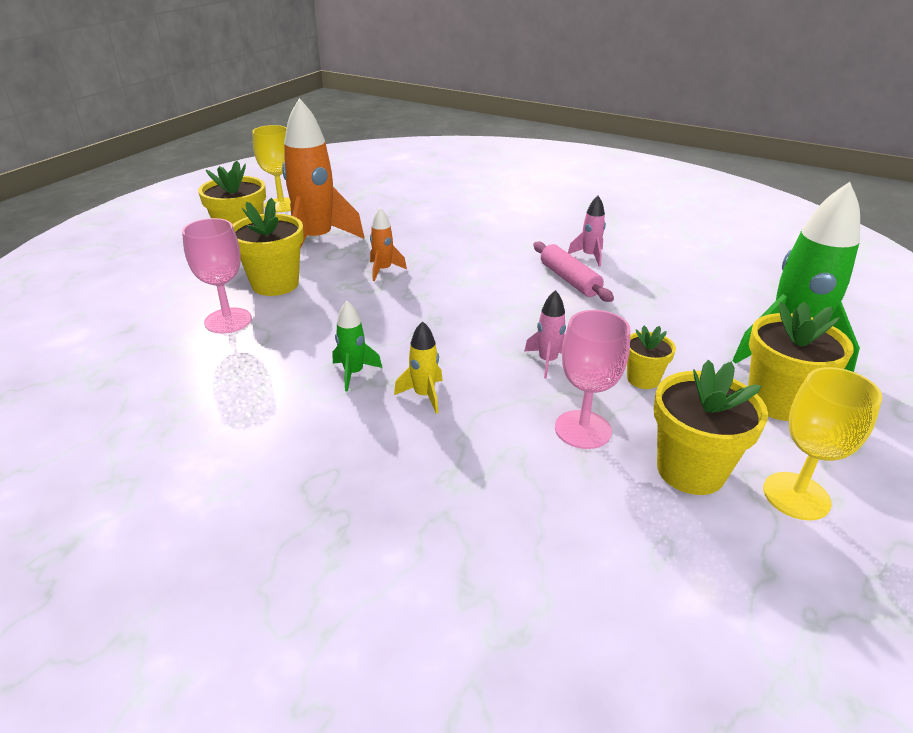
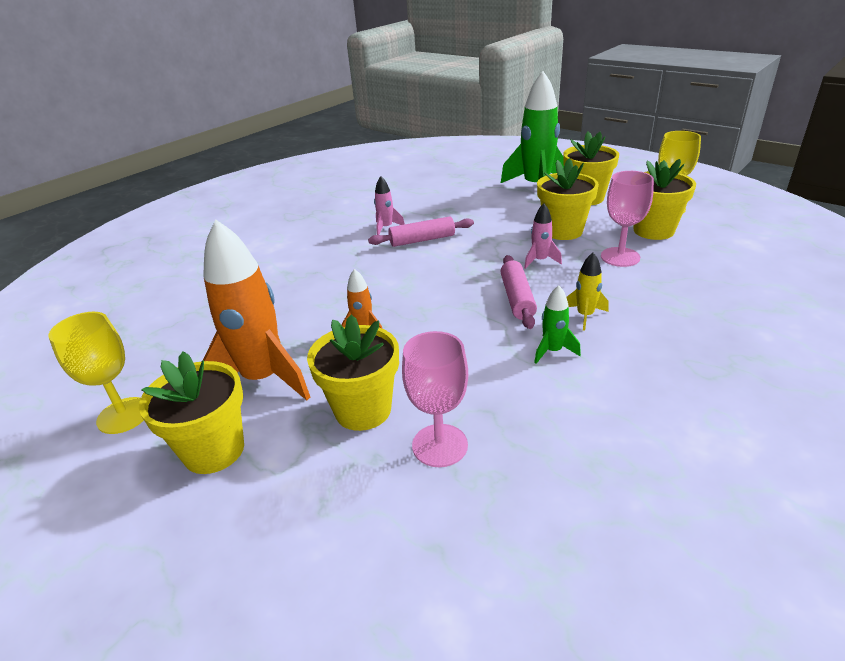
camera: 75 degrees left, 0 degrees up
(453, 348) = (517, 298): none -> pink rolling pin
(643, 379) = (563, 231): yellow flower pot -> yellow flower pot, size x1.78

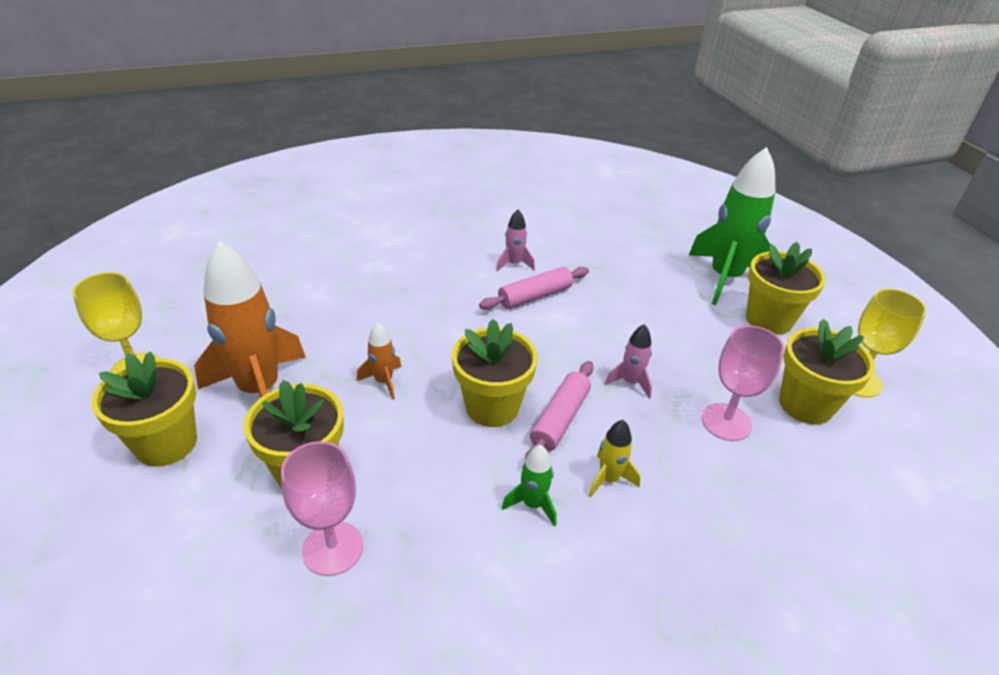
camera: 25 degrees right, 5 degrees up
(422, 240) = (535, 296): pink rolling pin -> pink rolling pin turned 45 degrees counterclockwise
(563, 231) = (695, 354): yellow flower pot -> yellow flower pot (492, 407)

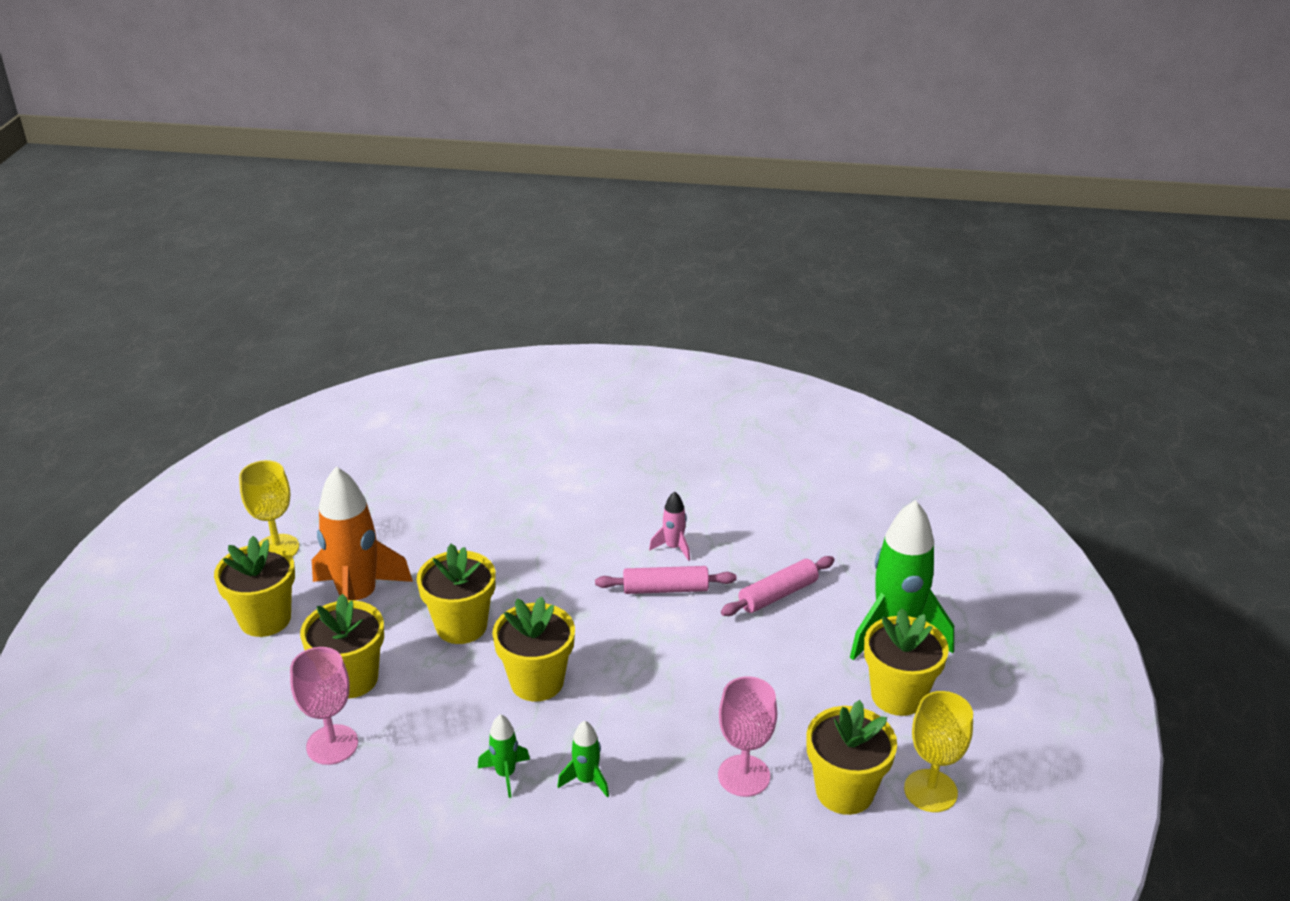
camera: 30 degrees right, 5 degrees down
(383, 381) = (461, 626): orange rocket -> yellow flower pot
(560, 419) = (588, 714): pink rolling pin -> pink rolling pin (778, 594)
(609, 479) = (586, 780): yellow rocket -> green rocket
(630, 382) = (684, 706): pink rocket -> none

